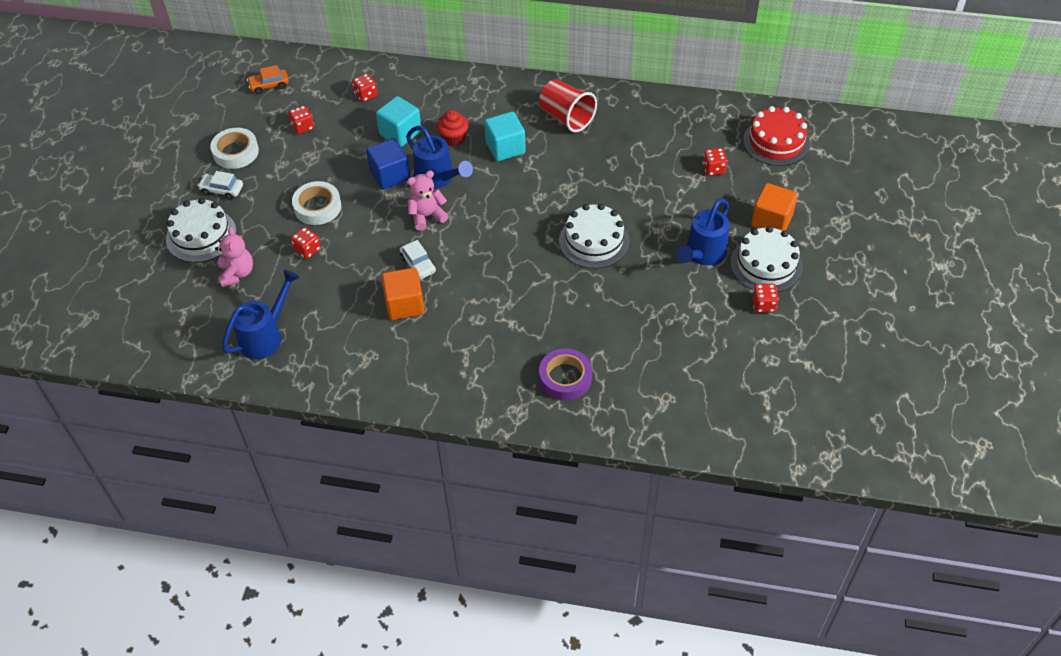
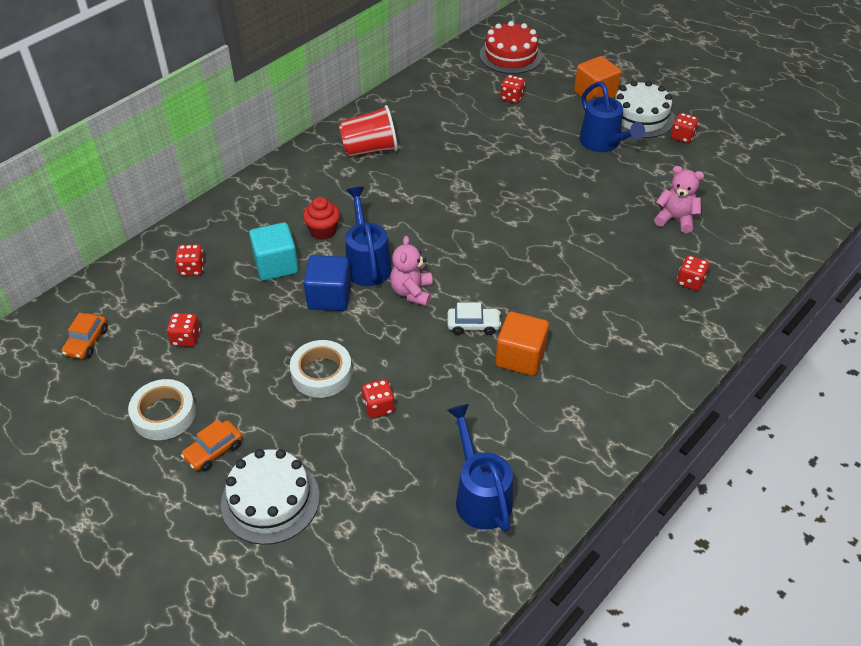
camera: 60 degrees left, 5 degrees down
(222, 190) = (213, 451): white car -> orange car
(237, 273) = (362, 486): pink teddy bear -> pink teddy bear (675, 219)
(438, 178) = (367, 263): blue watering can -> blue watering can turned 90 degrees counterclockwise
(505, 148) = (370, 202): turquoise cube -> none
(565, 378) = (690, 282): purple tape -> red dice
(594, 241) = (538, 196): white cake -> none

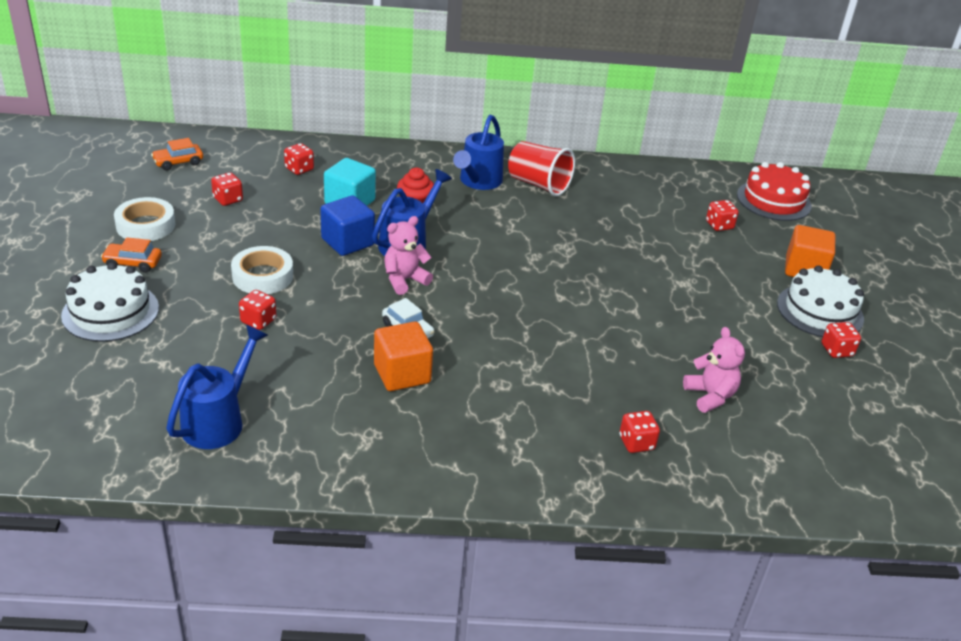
camera: 45 degrees right, 10 degrees down
(603, 143) = (744, 304): blue watering can -> blue watering can (478, 182)

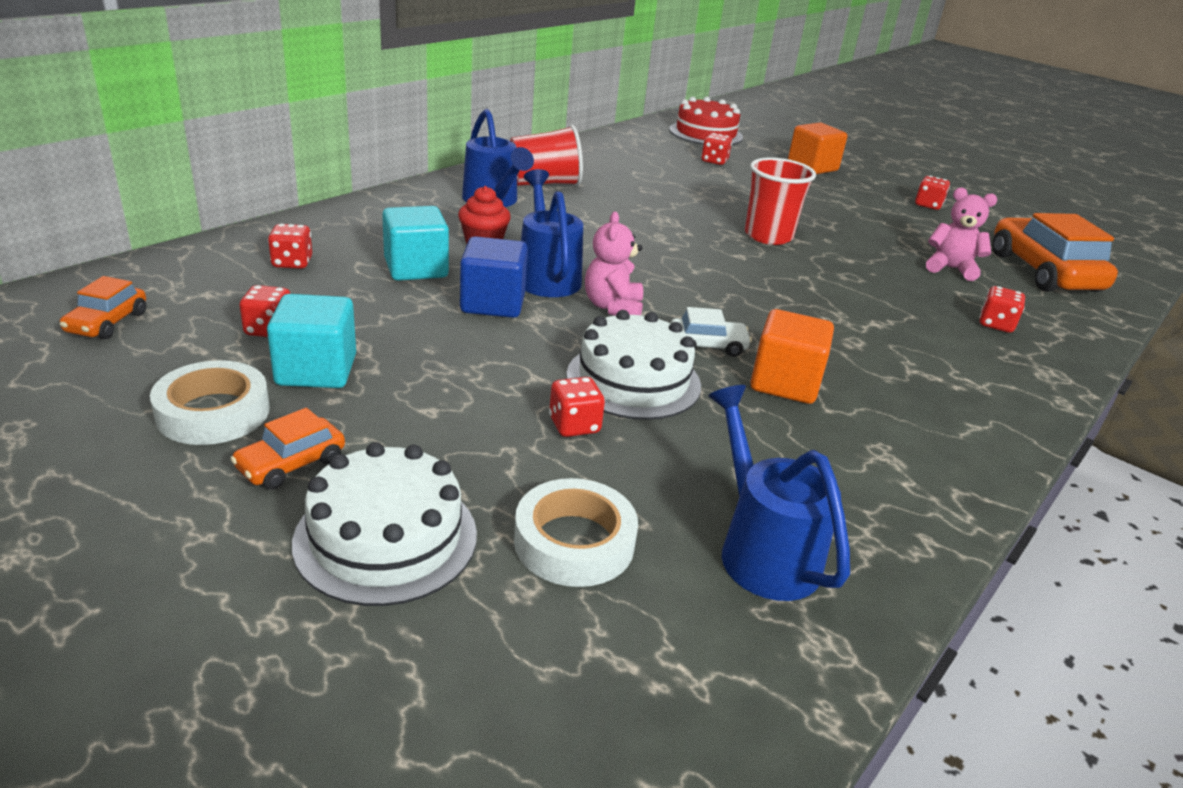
camera: 50 degrees left, 5 degrees down
(210, 230) = (316, 370): none -> turquoise cube
(262, 276) = (481, 381): white tape -> white tape (574, 542)
(616, 296) = (768, 236): none -> red cup
(796, 448) = (1043, 272): none -> orange car
(820, 311) = (872, 187): white cake -> white cake (633, 380)

